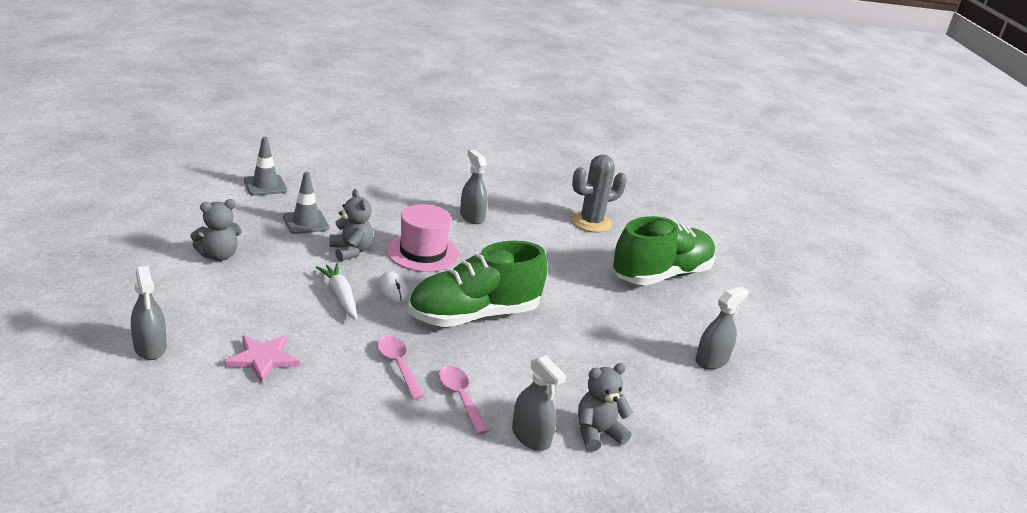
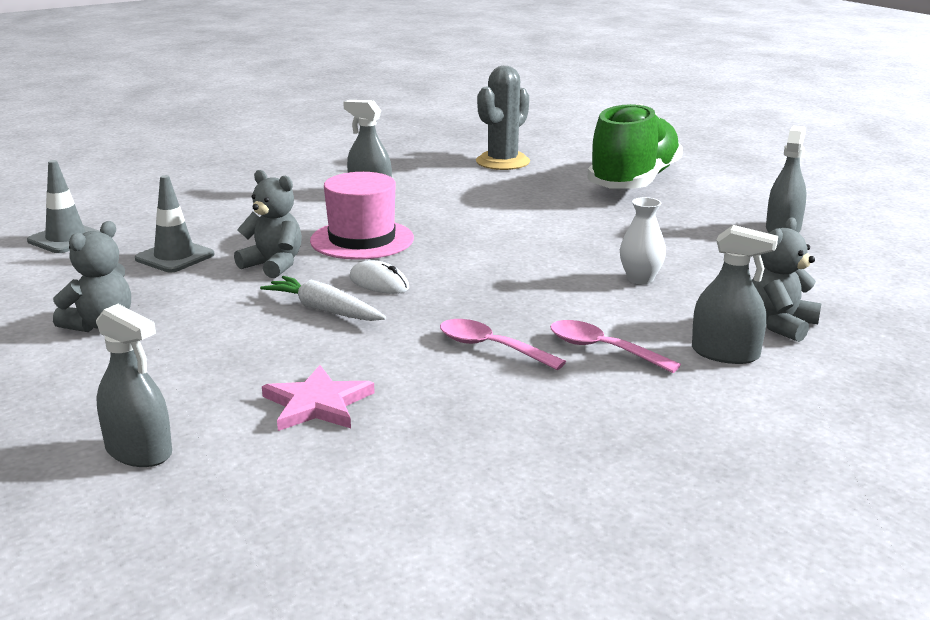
camera: 25 degrees left, 5 degrees down
(474, 315) = (504, 274): green shoe -> none
(554, 357) = (640, 279): none -> white vase

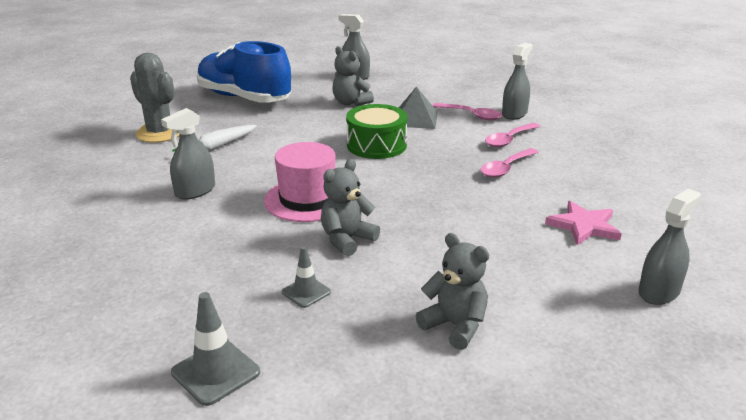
camera: 80 degrees left, 5 degrees up
(175, 257) = (306, 292): grey traffic cone -> grey traffic cone, size x0.64
(324, 310) = (442, 220): white carrot -> white carrot (217, 147)
(379, 283) = (398, 197): white mouse -> none
(528, 261) = (376, 145): none -> green drum
(634, 181) = (244, 98): green shoe -> blue shoe
(640, 279) = (415, 119): white vase -> grey pyramid
(687, 318) = (471, 115): none -> pink spoon
(780, 325) = (482, 97): grey teddy bear -> grey teddy bear (350, 103)

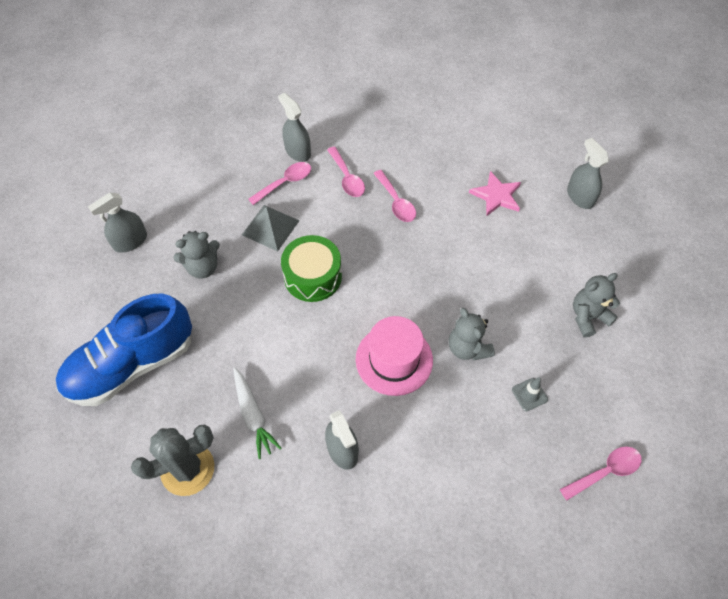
camera: 70 degrees left, 30 degrees up
(216, 372) = (605, 471): grey traffic cone -> pink spoon

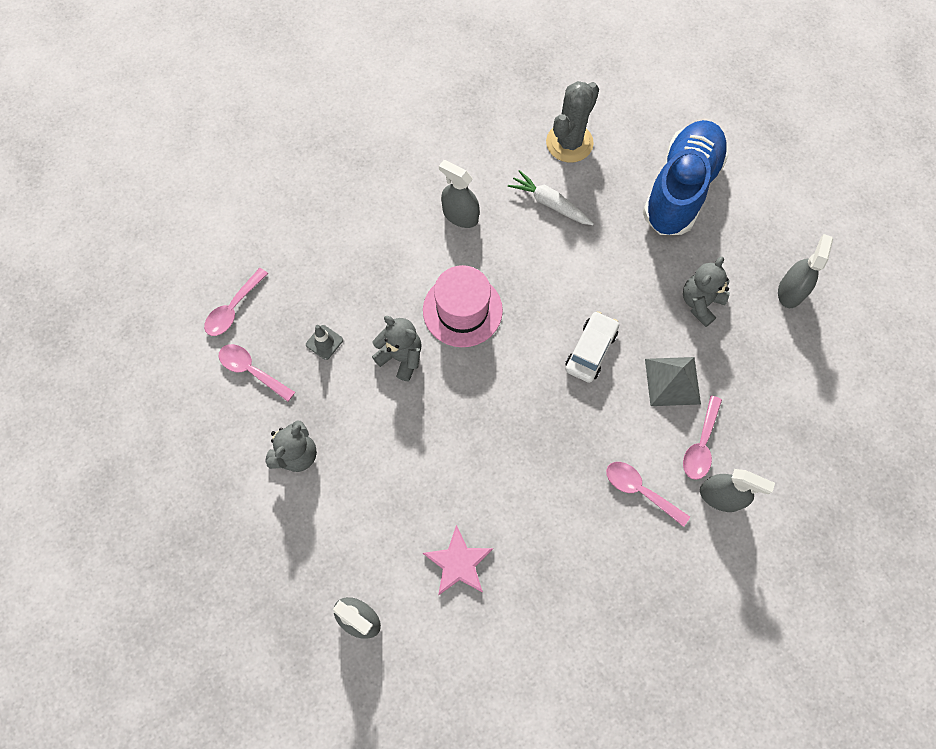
camera: 150 degrees right, 10 degrees up
(313, 276) = (591, 350): green drum -> white car
(396, 202) = (565, 488): pink spoon -> pink spoon (251, 371)

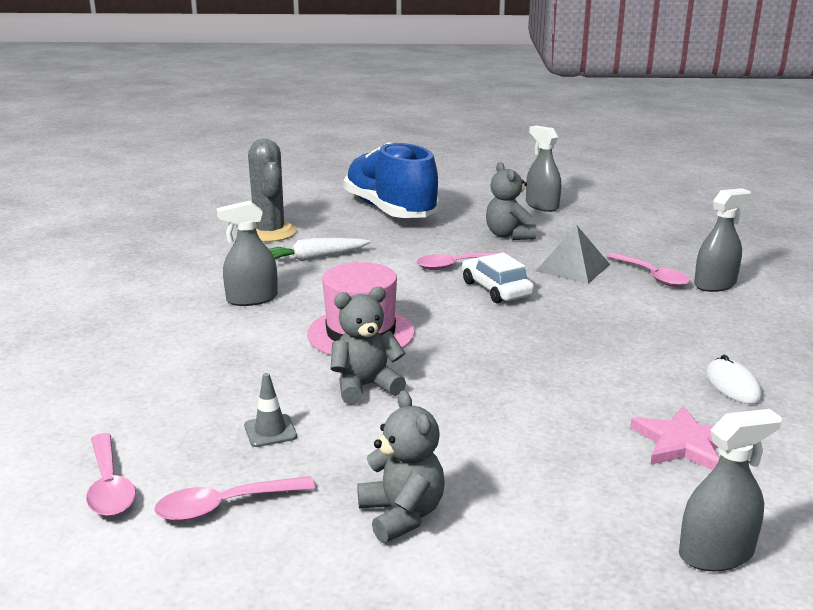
camera: 55 degrees left, 45 degrees down
(554, 566) = (732, 385): none -> white mouse
(639, 490) = (676, 315): pink spoon -> pink spoon (456, 265)

